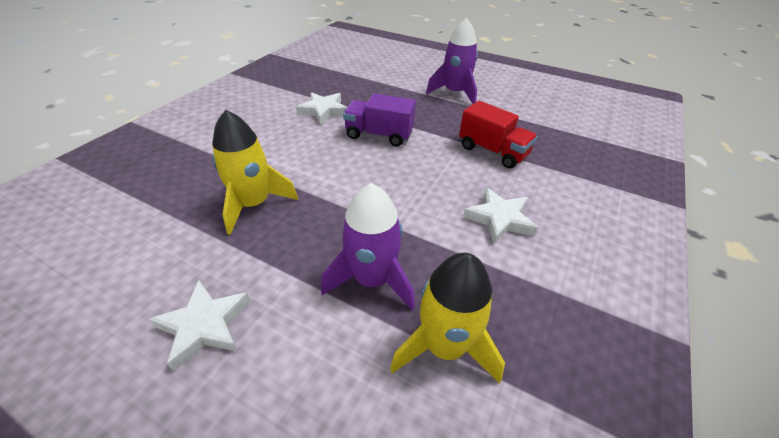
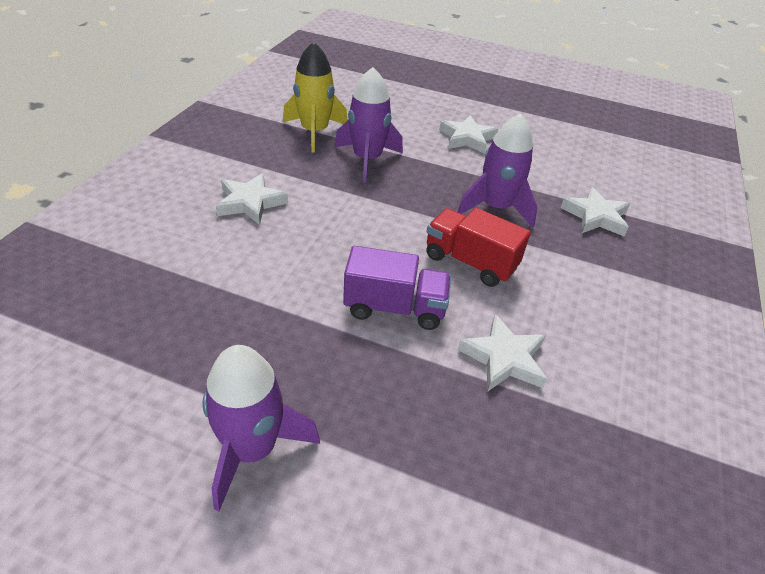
camera: 170 degrees right, 0 degrees up
(160, 191) = (596, 216): none -> white star
(254, 204) = (496, 207): yellow rocket -> purple rocket
(492, 151) = (225, 287): red truck -> red truck (470, 262)

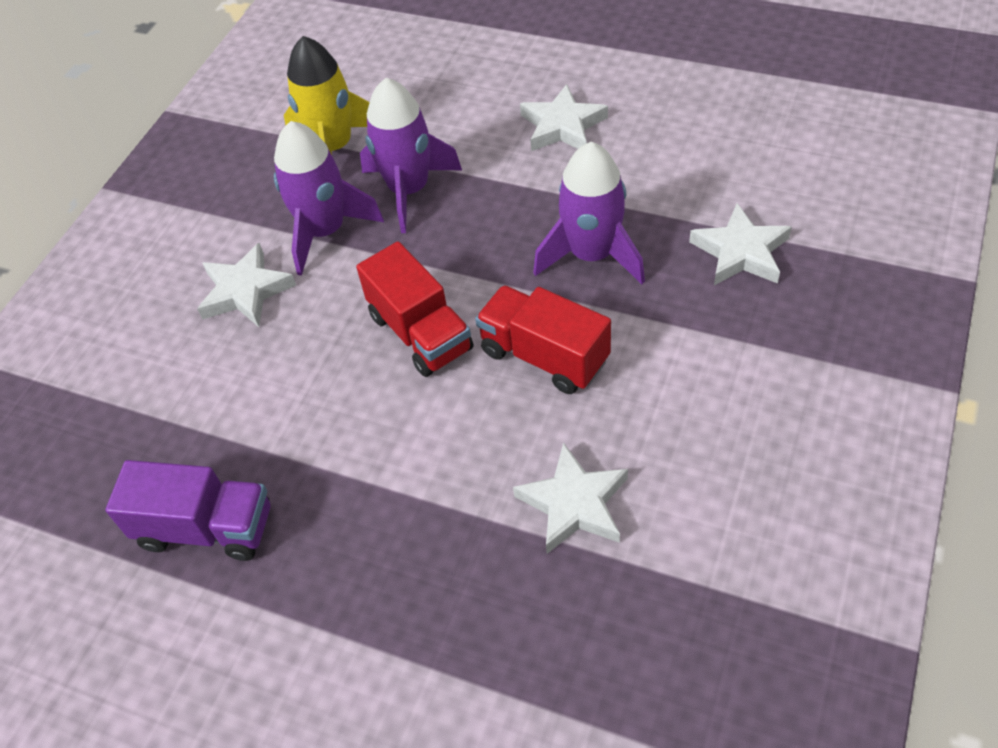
camera: 10 degrees right, 10 degrees up
(252, 449) = (258, 653): purple rocket -> purple rocket (325, 231)
(379, 240) = (420, 333): none -> red truck
(394, 308) = (436, 441): purple truck -> purple truck (206, 528)

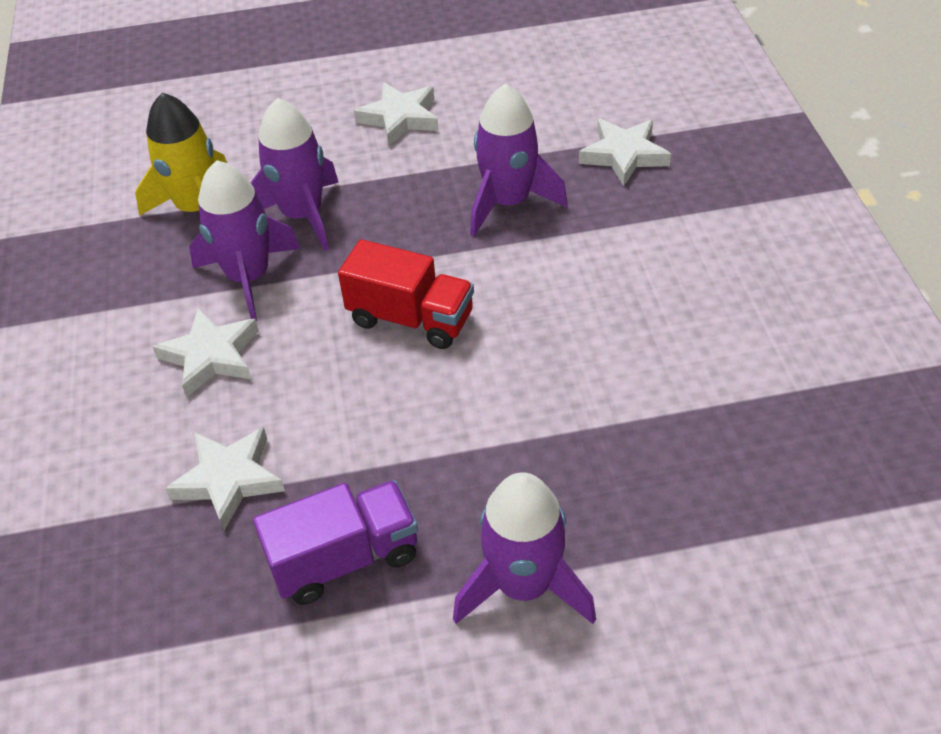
camera: 35 degrees left, 5 degrees down
(317, 635) = (523, 585): none -> purple rocket
(544, 356) = (533, 290): red truck -> none
(574, 504) = (649, 383): white star -> white star (229, 480)

